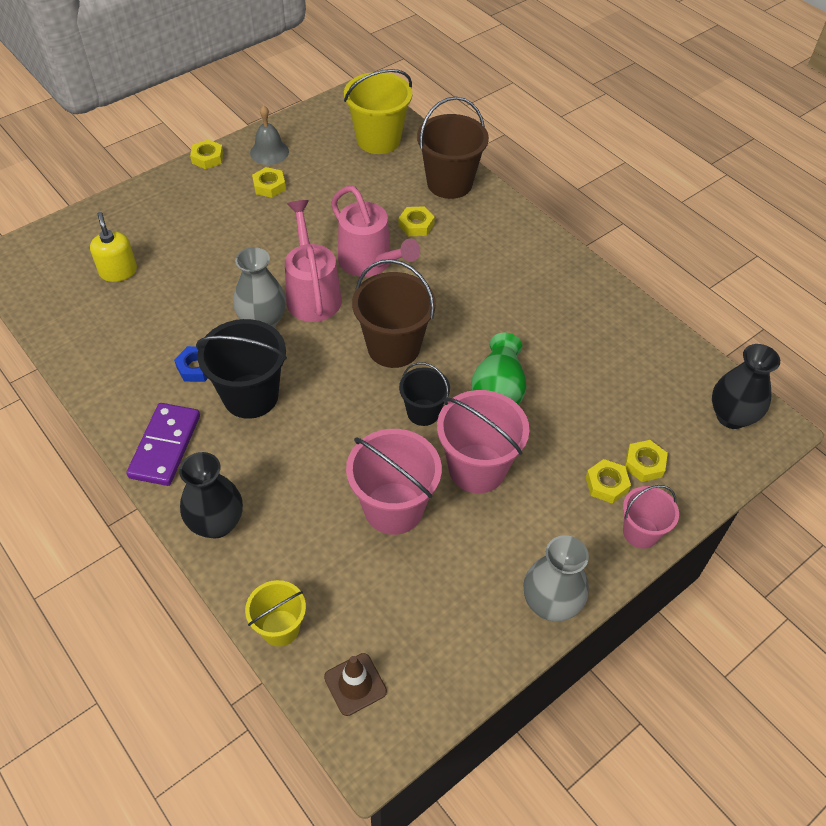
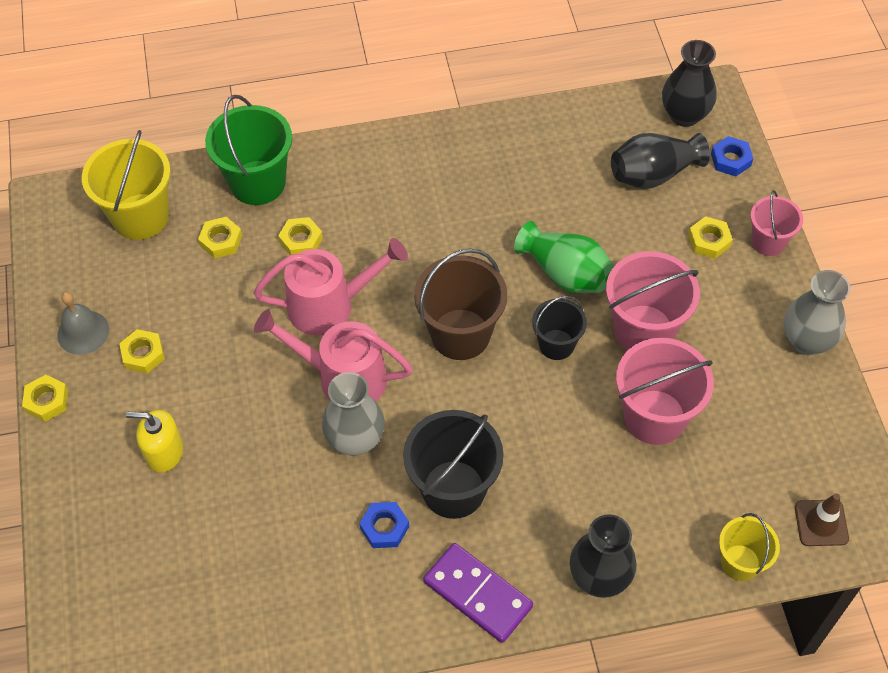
camera: 60 degrees left, 5 degrees up
(118, 271) = (185, 562): yellow soap dispenser -> yellow soap dispenser (164, 452)
(449, 183) = (257, 183): brown bucket -> green bucket
(644, 464) = (702, 203): yellow nut -> yellow nut (221, 241)
(647, 417) = (653, 174): none -> black vase
(710, 469) = (730, 160): none -> blue nut

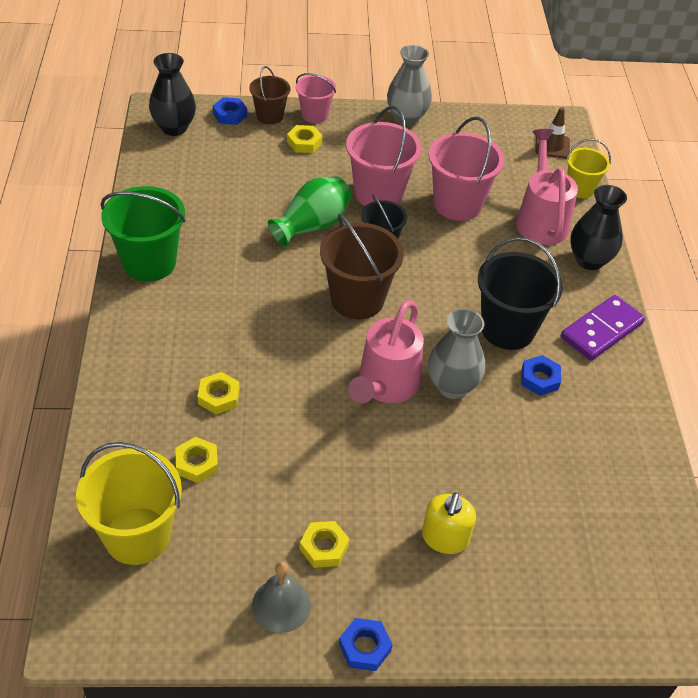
camera: 85 degrees left, 10 degrees down
(47, 401) = (365, 647): yellow nut -> blue nut
(257, 183) = (131, 423): green bucket -> green bucket (149, 262)
(331, 305) = (303, 384): pink watering can -> pink watering can (540, 219)
(653, 174) = (228, 157): black vase -> none
(745, 198) = (270, 116): none -> brown bucket

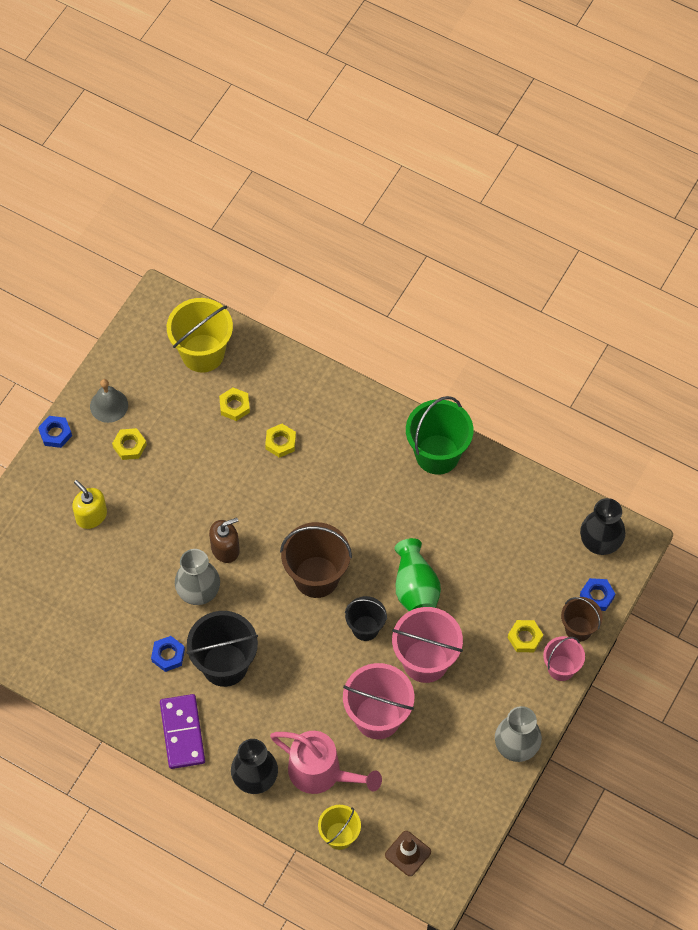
camera: 125 degrees right, 15 degrees up
(385, 387) = (225, 548): pink watering can -> brown soap dispenser

